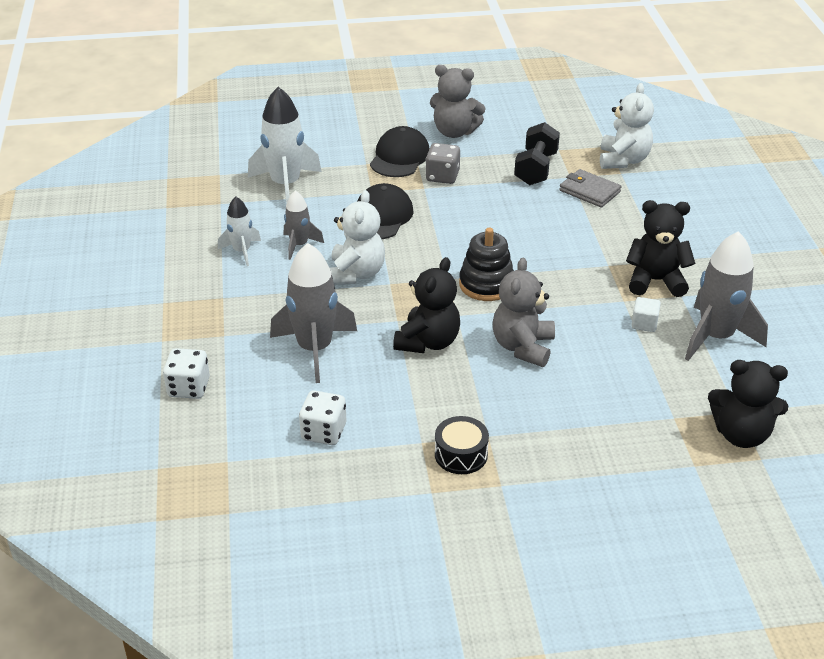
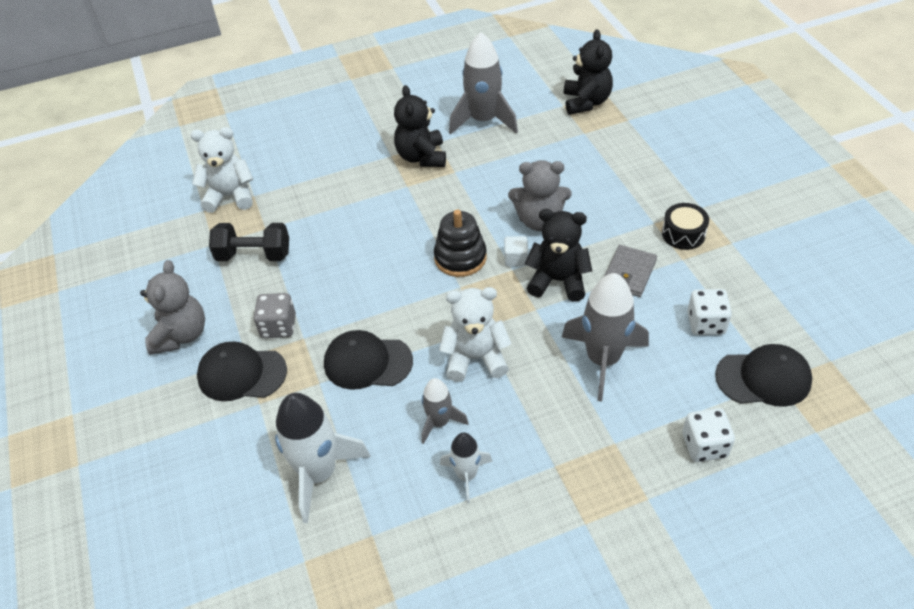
camera: 100 degrees left, 10 degrees up
(236, 452) = (763, 378): none -> black cap
(589, 191) = (290, 212): grey wallet -> grey wallet (629, 273)
(644, 324) = (481, 157): white cube -> white cube (516, 259)

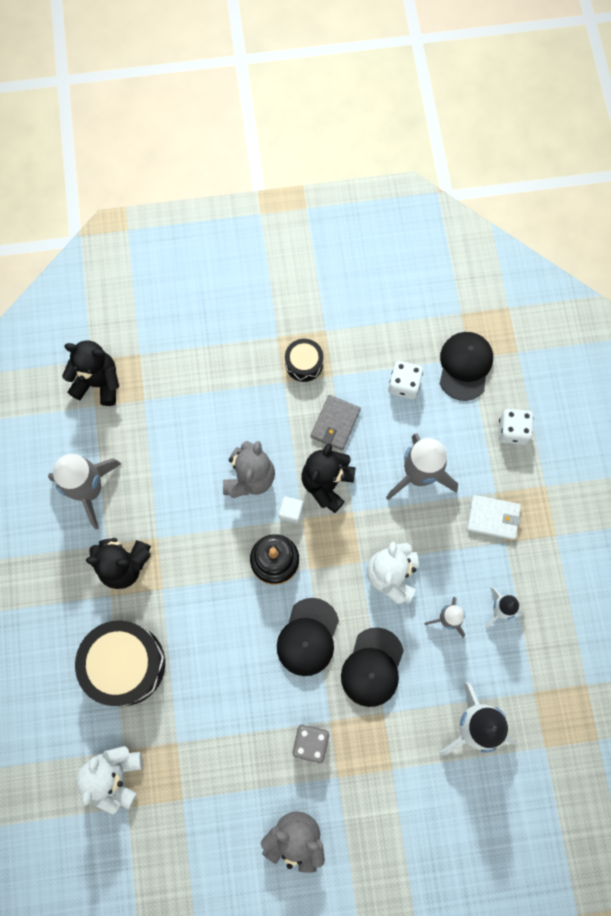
camera: 80 degrees left, 25 degrees up
(241, 374) = (356, 782): black cap -> black cap (308, 637)
(254, 255) = (211, 758): black dumbbell -> none
(331, 179) = (125, 664): none -> black drum
(581, 446) = (493, 518): none -> white wallet
(629, 273) = (335, 423): grey wallet -> grey wallet turned 75 degrees clockwise

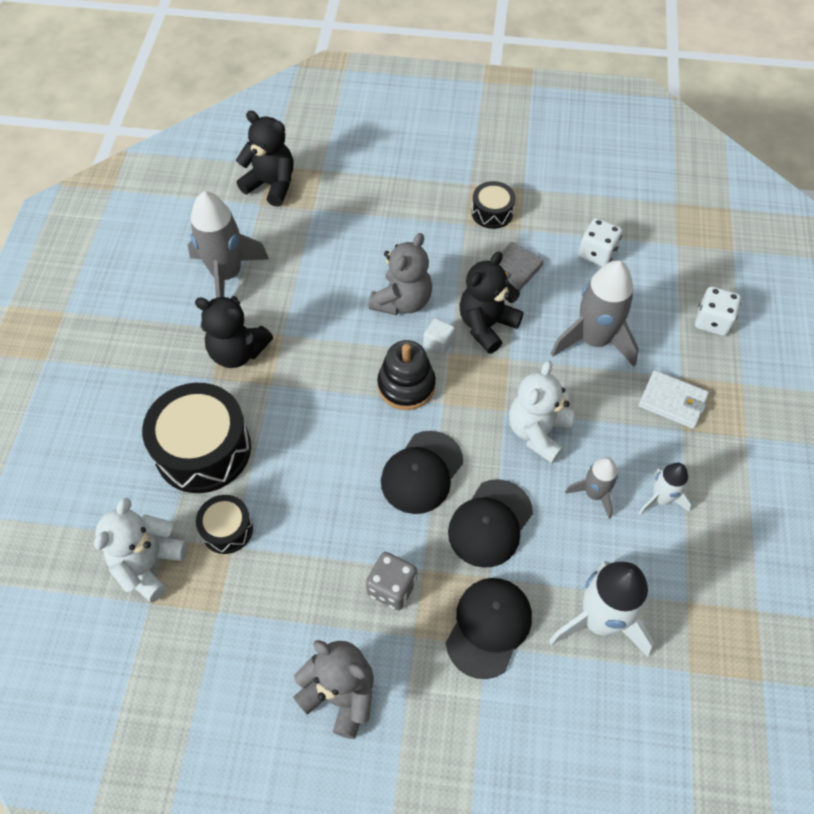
camera: 15 degrees right, 15 degrees down
(167, 729) = (227, 529): none -> black drum
(465, 366) = (670, 250): black cap -> black cap (489, 627)

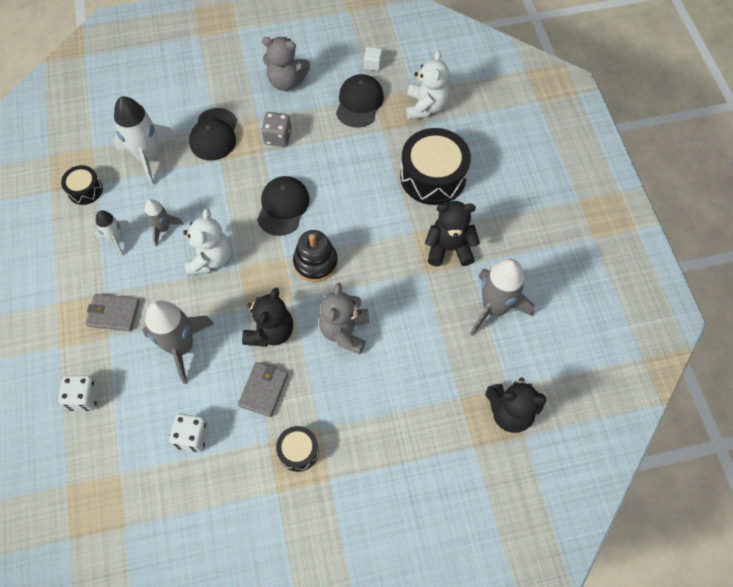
camera: 160 degrees right, 5 degrees up
(227, 529) = (391, 137): black drum -> black drum (85, 190)
(438, 343) = (303, 304): white cube -> white cube (373, 64)
(490, 523) = (228, 189): black cap -> black cap (359, 102)
(672, 401) = (113, 314): white wallet -> grey wallet

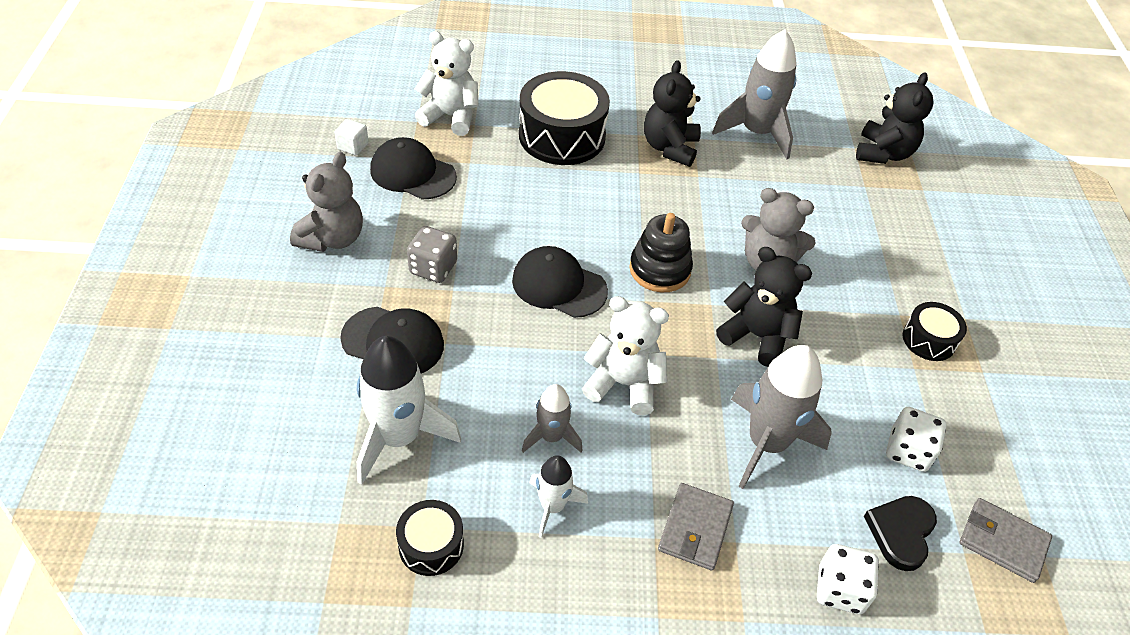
camera: 80 degrees left, 15 degrees down
(128, 432) = (901, 532): none -> black heart
(264, 390) = (843, 359): grey wallet -> grey wallet (1002, 542)

